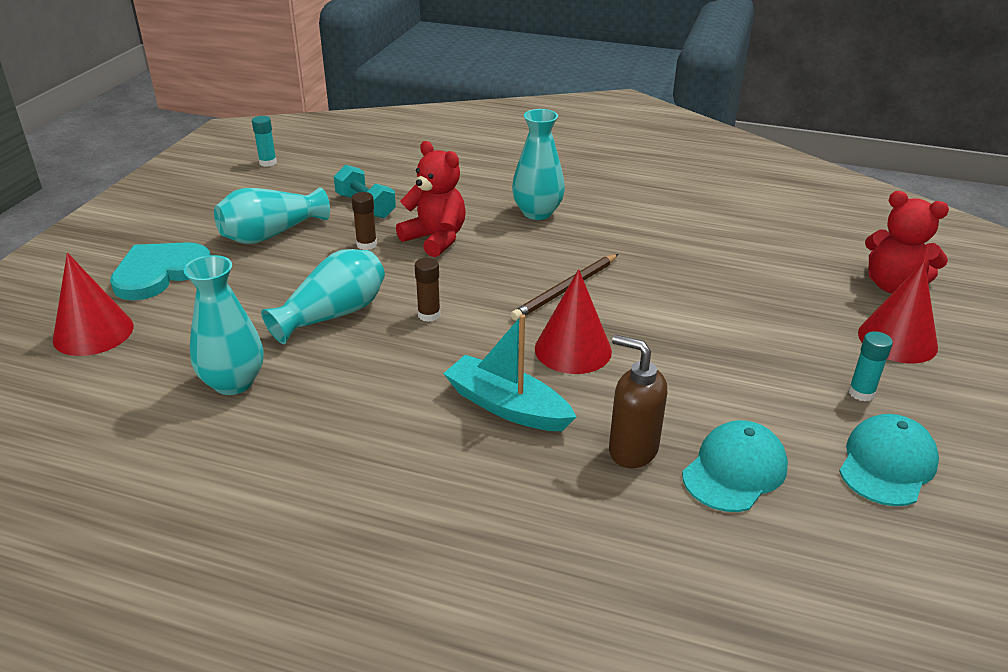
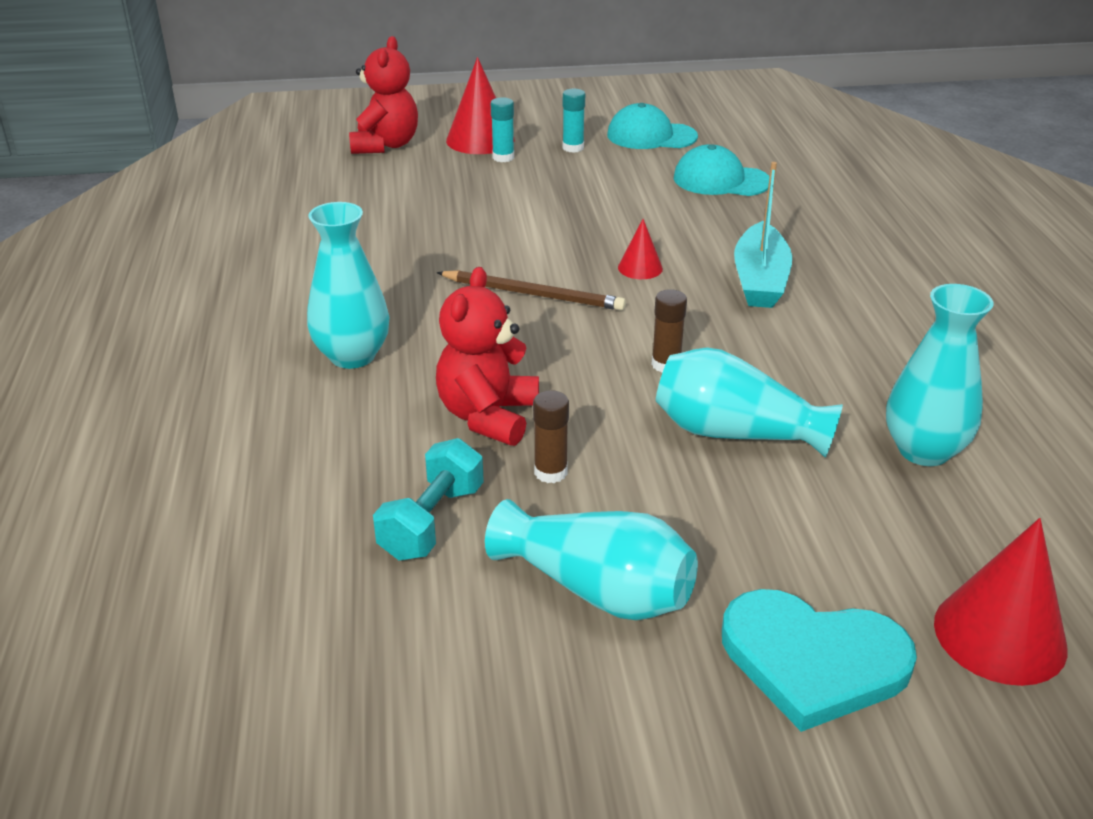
camera: 115 degrees left, 0 degrees up
(268, 162) = (316, 756): turquoise glue stick -> turquoise glue stick (503, 157)
(573, 349) = (640, 268): red cone -> red cone, size x0.54
(632, 450) = (746, 218): brown soap dispenser -> none

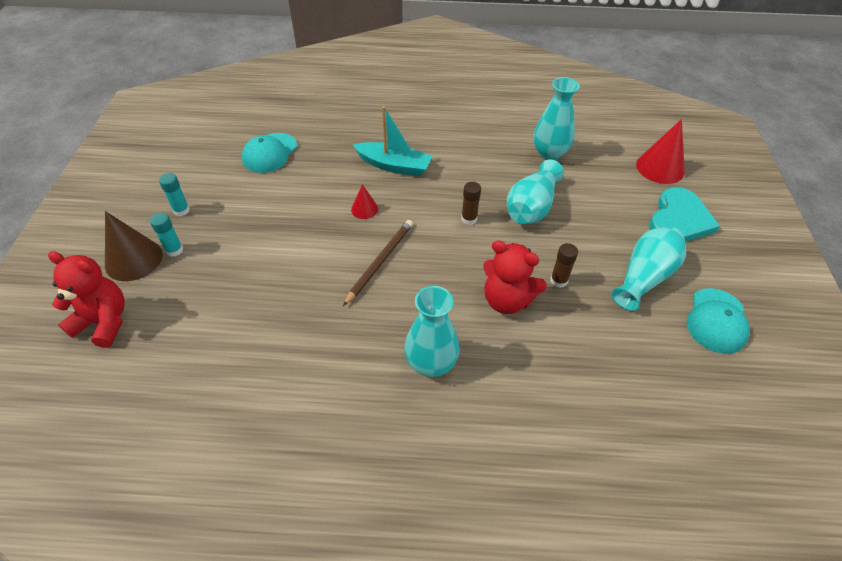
camera: 80 degrees left, 15 degrees up
(432, 522) = (598, 335): turquoise dumbbell -> none
(480, 140) = (134, 259): red cone -> brown cone
(651, 136) = (187, 169): turquoise cap -> turquoise cap (716, 321)

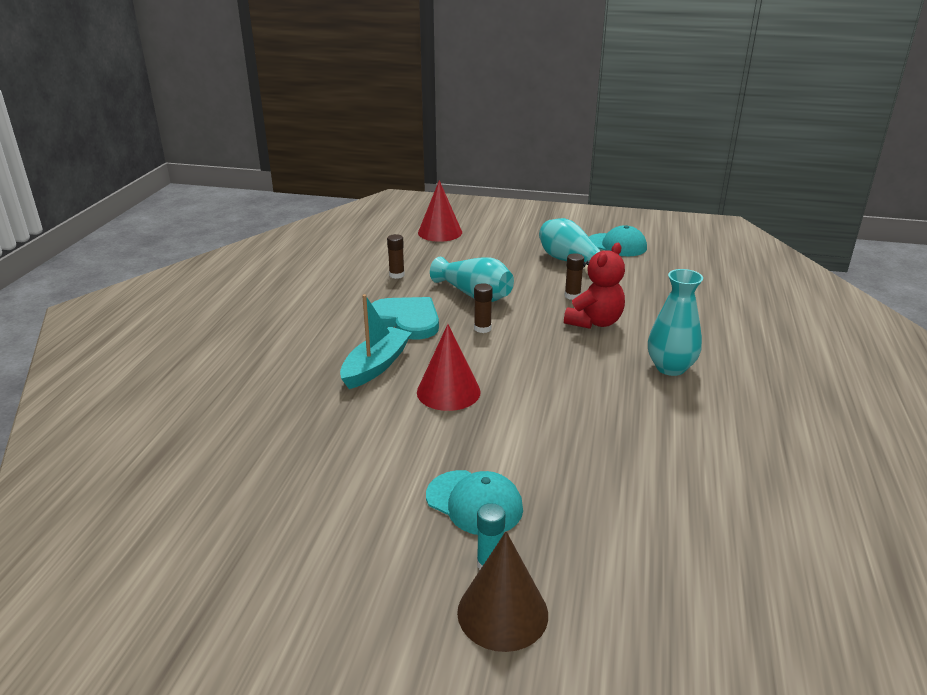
camera: 80 degrees left, 20 degrees down
(104, 322) = (629, 634): red teddy bear -> none
(181, 210) = (400, 562): turquoise glue stick -> none
(270, 153) = (298, 468): turquoise cap -> turquoise cap (474, 502)
(364, 209) = (448, 392): red cone -> red cone, size x1.87
(380, 262) = (537, 386): brown pencil -> none
(549, 153) = (396, 275): turquoise vase -> brown glue stick
(679, 219) = (507, 237): turquoise heart -> turquoise heart (407, 320)

